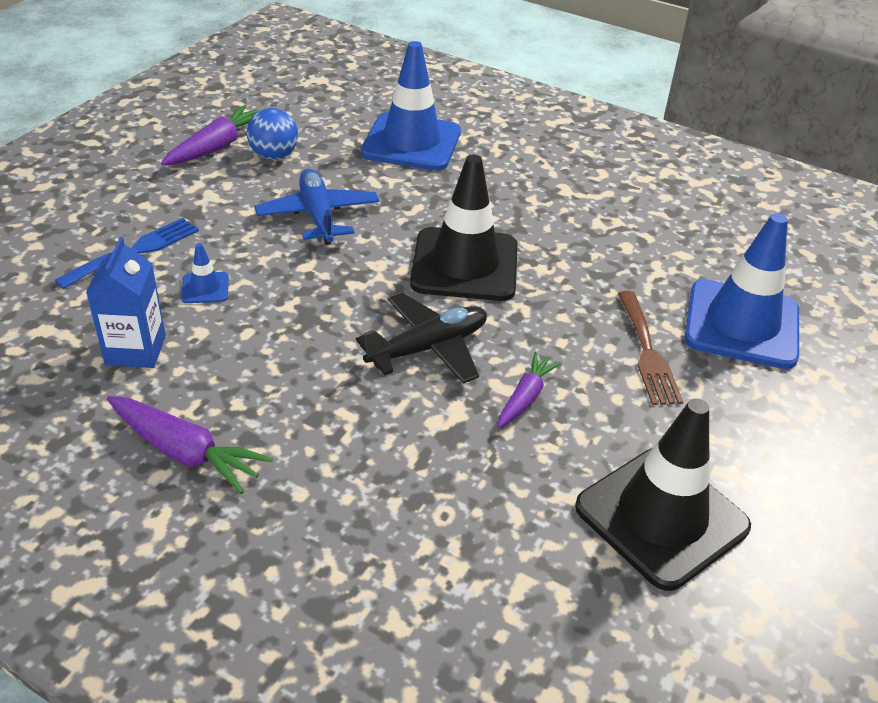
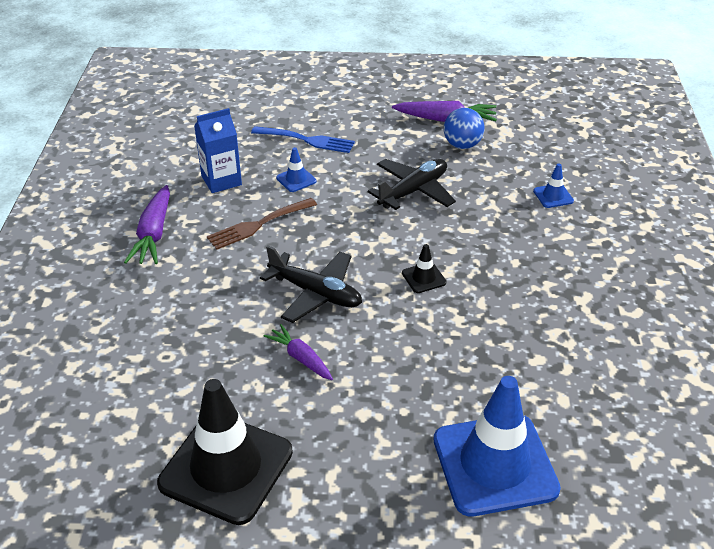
camera: 65 degrees right, 0 degrees up
(318, 216) = (413, 191): blue plane -> black plane
(411, 142) = (553, 196): blue traffic cone -> blue traffic cone, size x0.42
(464, 265) = (423, 278): black traffic cone -> black traffic cone, size x0.42
(525, 397) = (301, 358): purple carrot -> purple carrot turned 135 degrees counterclockwise
(647, 352) = (405, 411): brown fork -> brown fork (258, 225)

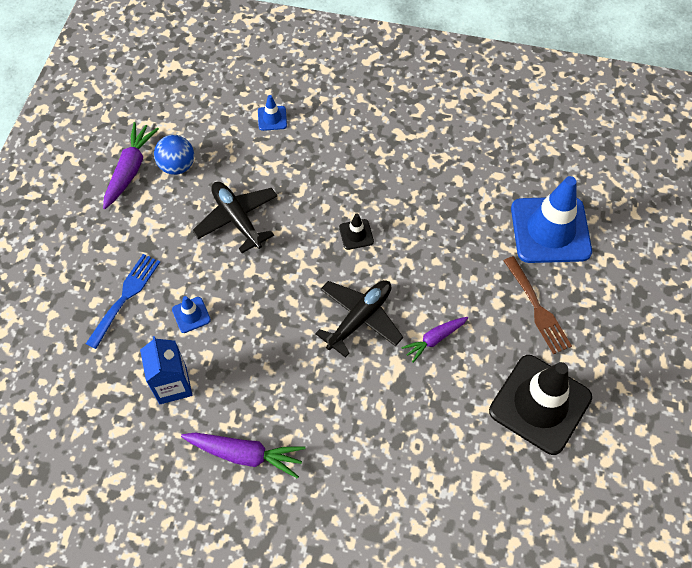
camera: 80 degrees left, 20 degrees up
(258, 225) = (254, 356): brown fork -> brown fork (537, 308)

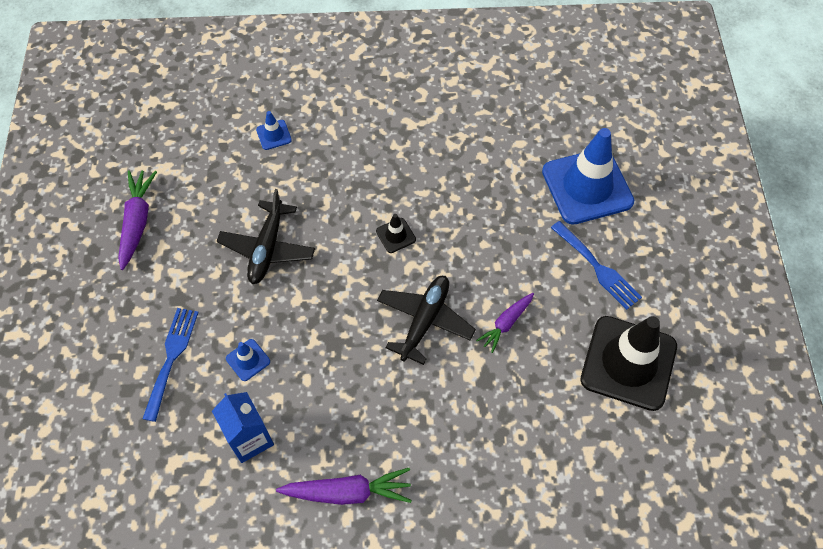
camera: 15 degrees left, 0 degrees up
(177, 166) = (187, 206): blue ball -> none
(237, 219) = (267, 248): black plane -> black plane turned 120 degrees counterclockwise
(537, 308) = (597, 268): brown fork -> blue fork

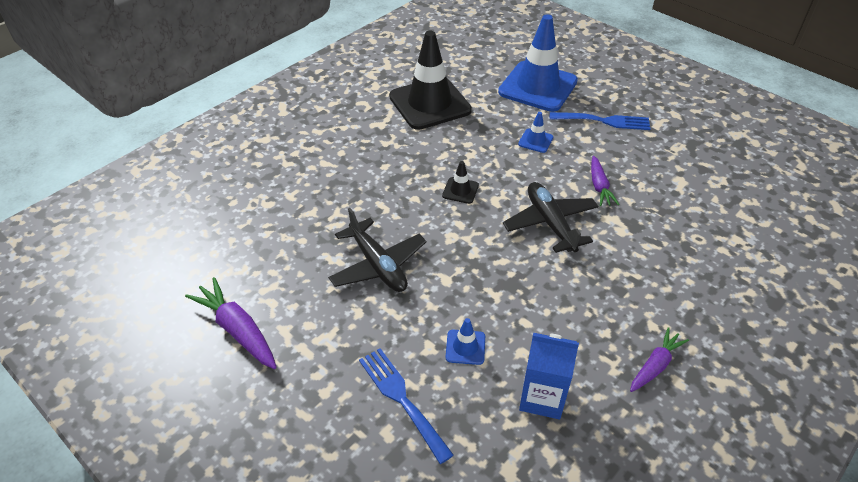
camera: 45 degrees left, 15 degrees down
(274, 135) = (283, 194): blue traffic cone -> blue traffic cone (535, 141)
(348, 492) = (655, 365): purple carrot -> purple carrot, size x0.65
(628, 363) = (691, 154): black traffic cone -> black traffic cone (430, 103)

